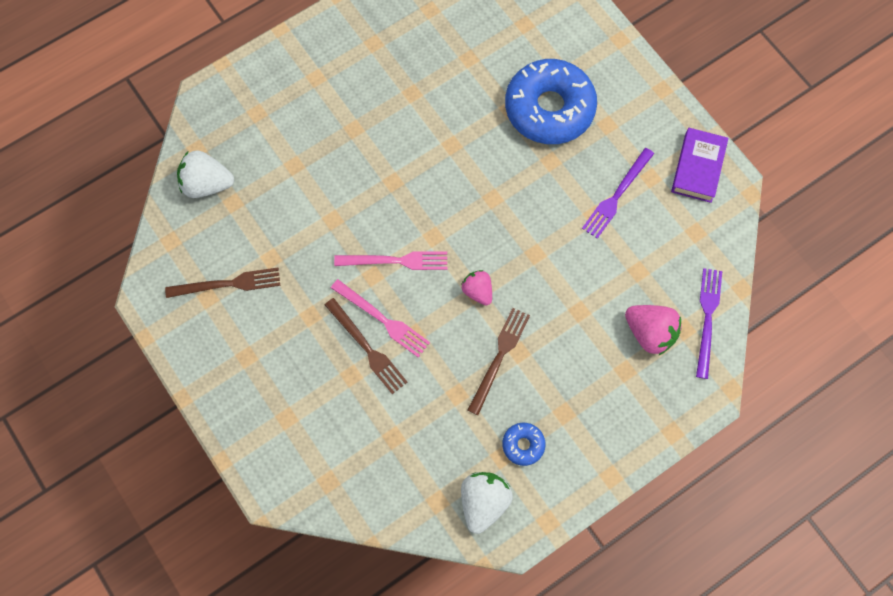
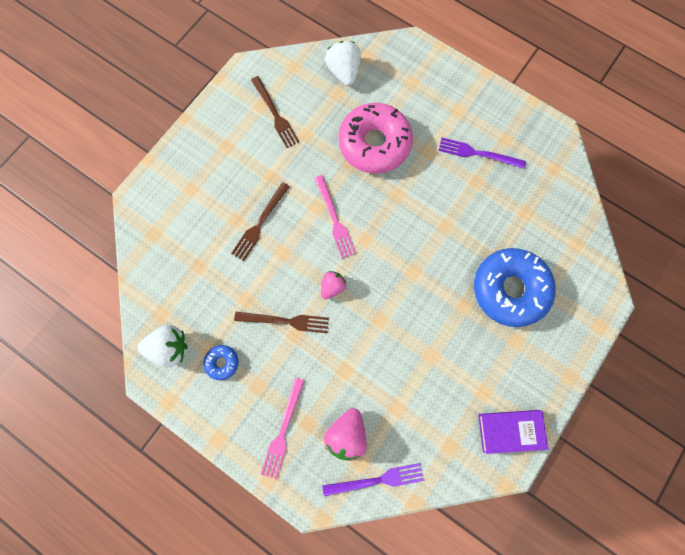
camera: 70 degrees right, 5 degrees up
(318, 183) = (374, 144): none -> pink donut
(382, 319) = (285, 226): pink fork -> pink fork (283, 431)
(617, 195) = (456, 369): purple fork -> purple fork (478, 153)

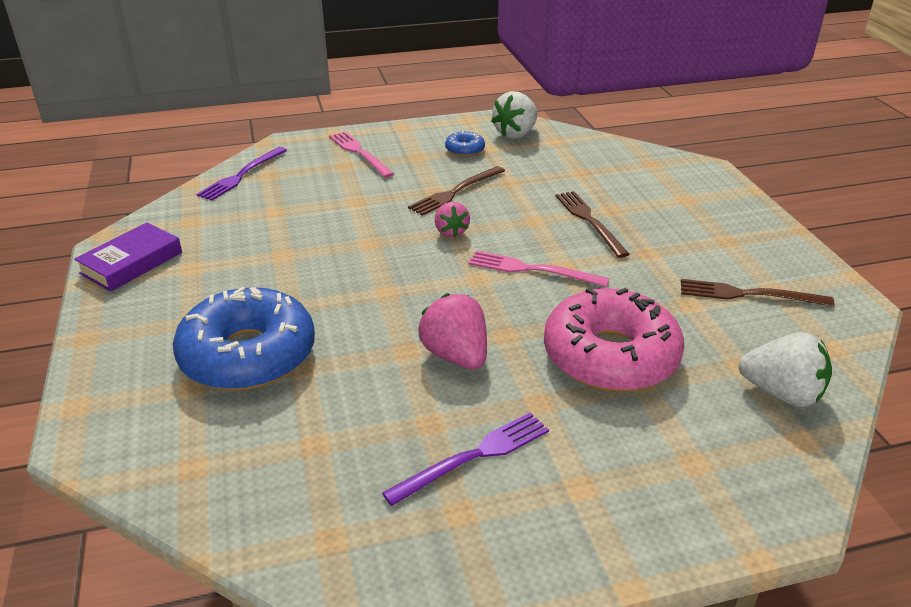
camera: 130 degrees right, 40 degrees down
(346, 434) = (302, 178): pink strawberry -> pink strawberry (456, 355)

